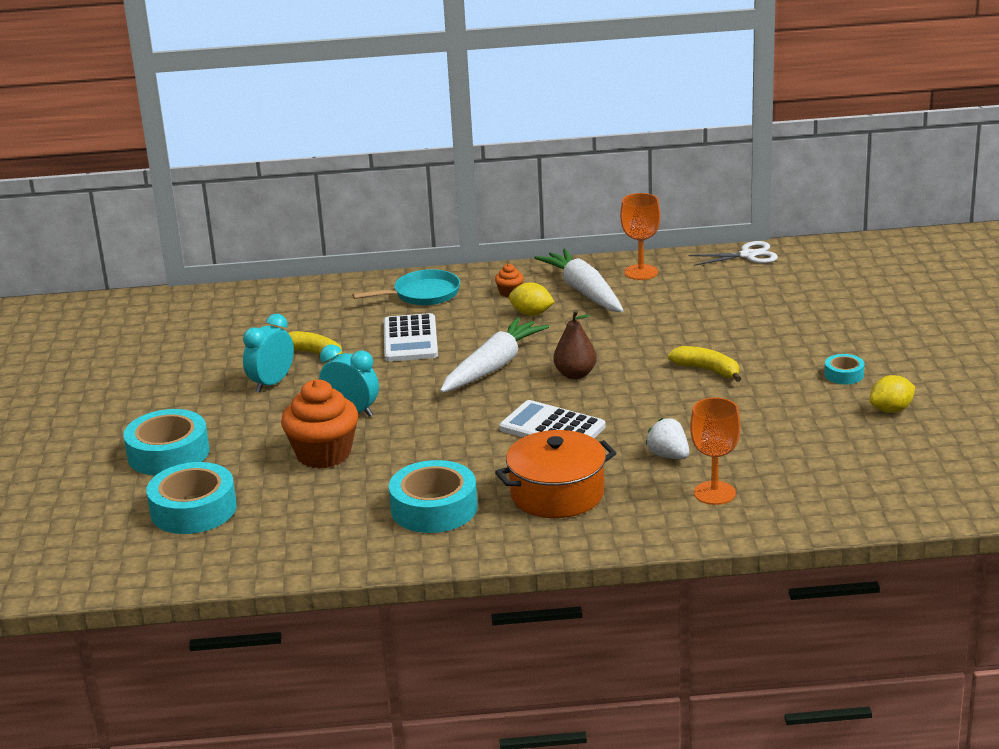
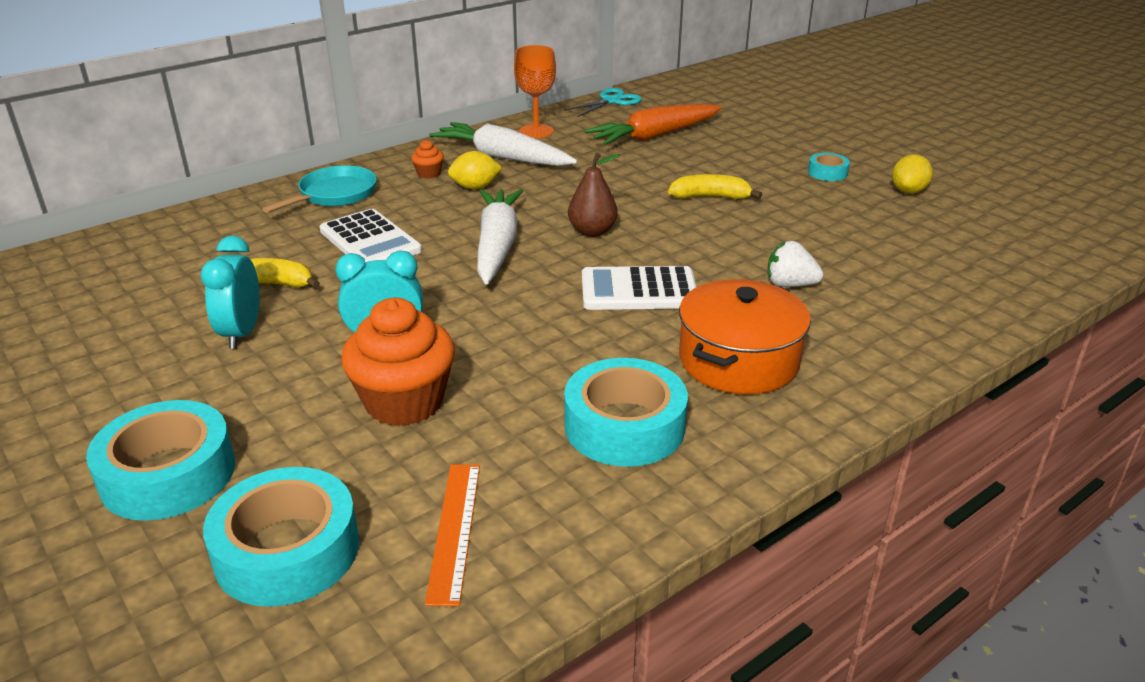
camera: 35 degrees left, 5 degrees up
(282, 528) = (454, 530): none -> orange ruler
(714, 493) = (885, 308): orange goblet -> none
(738, 301) = (654, 136): none -> orange carrot
(748, 255) = (612, 101): white scissors -> turquoise scissors

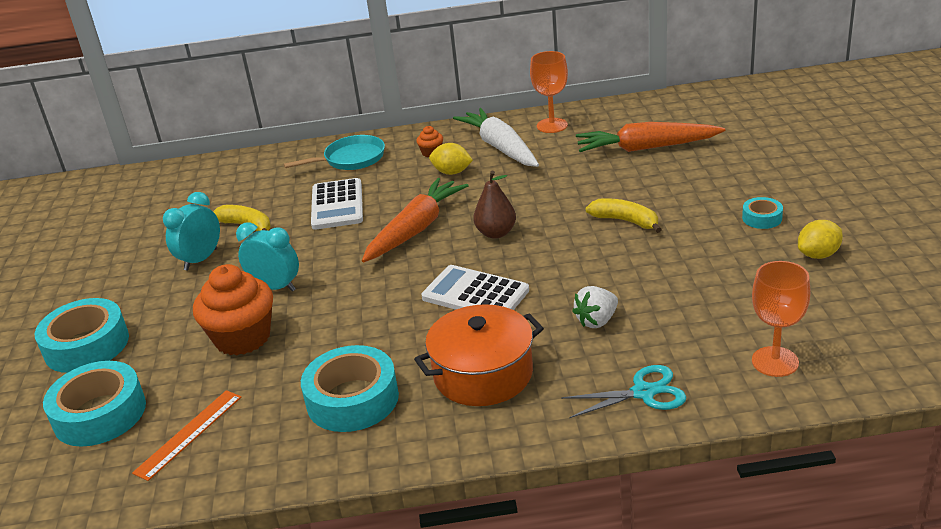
camera: 35 degrees right, 0 degrees up
(497, 245) = (416, 229): white carrot -> orange carrot
(612, 101) = (649, 103): turquoise scissors -> turquoise scissors (644, 393)
(790, 285) = (597, 321): white strawberry -> white strawberry turned 90 degrees counterclockwise
(982, 279) = (775, 362): none -> orange goblet

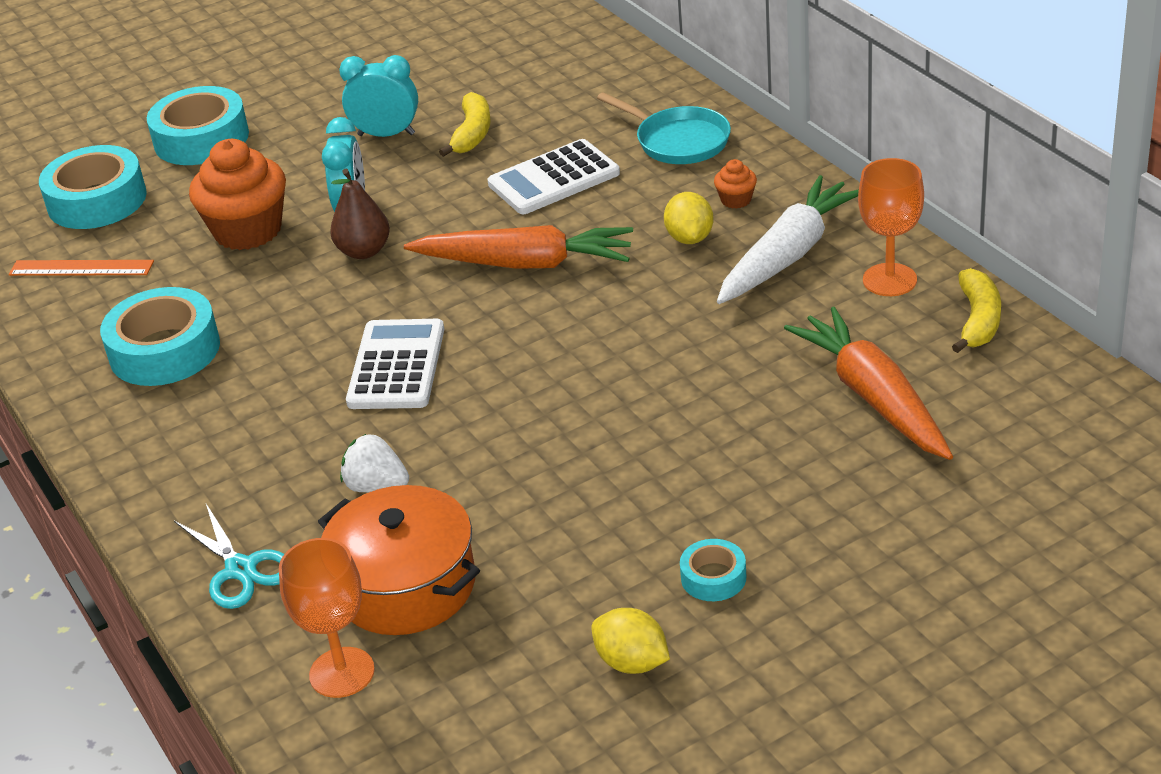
camera: 65 degrees right, 5 degrees up
(483, 374) = (237, 428): orange pot -> orange pot (405, 586)
(496, 233) = (547, 333): brown pear -> brown pear (364, 251)
(626, 221) = (636, 440): yellow banana -> yellow banana (978, 320)

